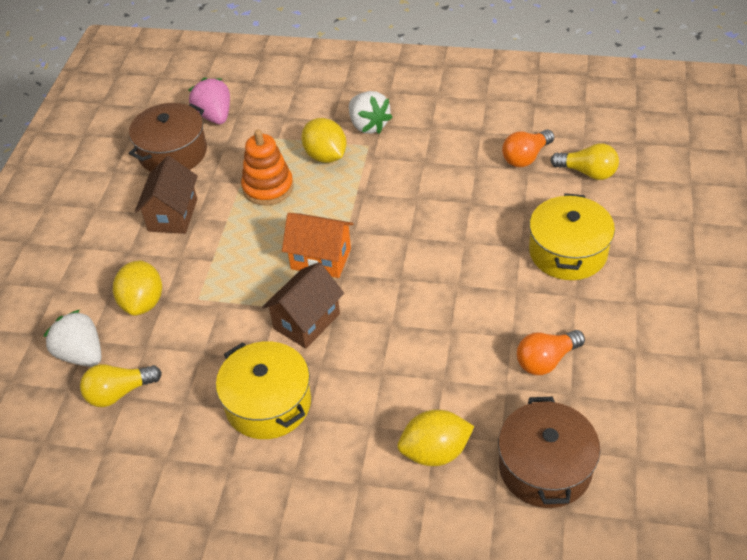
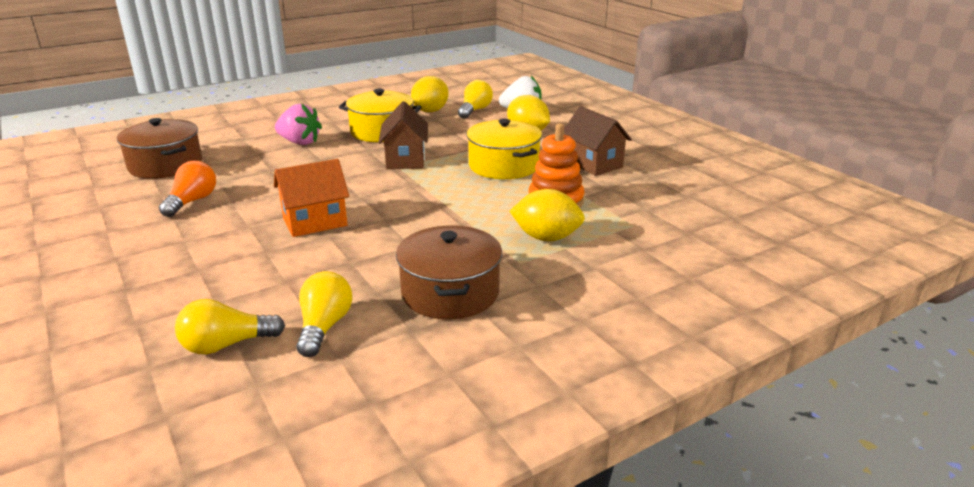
camera: 135 degrees right, 20 degrees down
(173, 153) = (674, 189): brown pot -> brown pot (450, 292)
(214, 116) = (703, 222): pink strawberry -> pink strawberry (300, 142)
(321, 259) = (442, 184): orange house -> orange house (315, 222)
(368, 125) = (548, 278): white strawberry -> none
(435, 452) = (250, 149): yellow lemon -> yellow lemon (430, 111)
(525, 157) = (324, 327): orange light bulb -> yellow light bulb
(568, 252) = (210, 265): yellow pot -> yellow pot (503, 166)

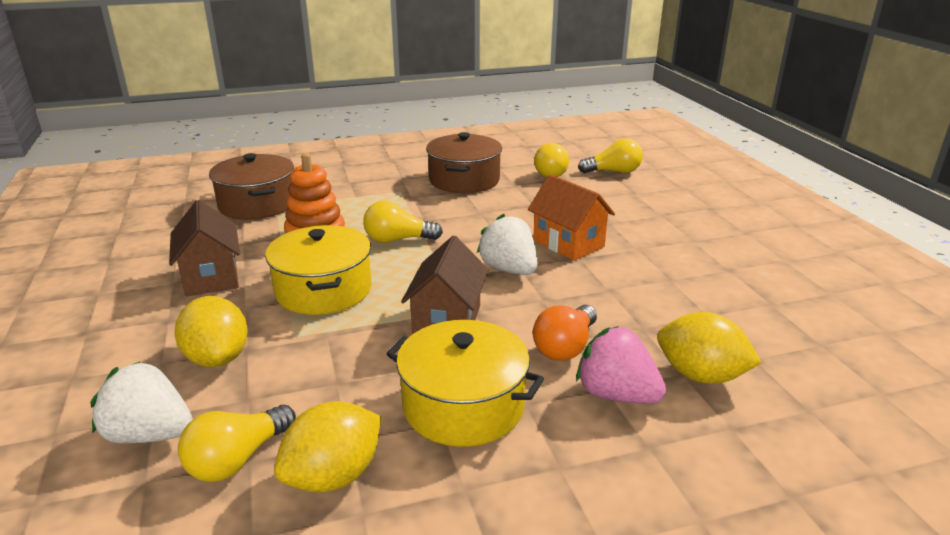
camera: 165 degrees left, 0 degrees up
(165, 165) = (819, 365): brown pot -> brown pot (257, 204)
(192, 201) = (720, 287): orange light bulb -> orange light bulb (565, 347)
(315, 222) = (568, 243): orange house -> orange house turned 60 degrees clockwise
(369, 194) = (509, 269): none -> white strawberry
(478, 206) = (397, 240): none -> yellow light bulb
(546, 238) = (362, 205): yellow lemon -> yellow lemon (700, 375)

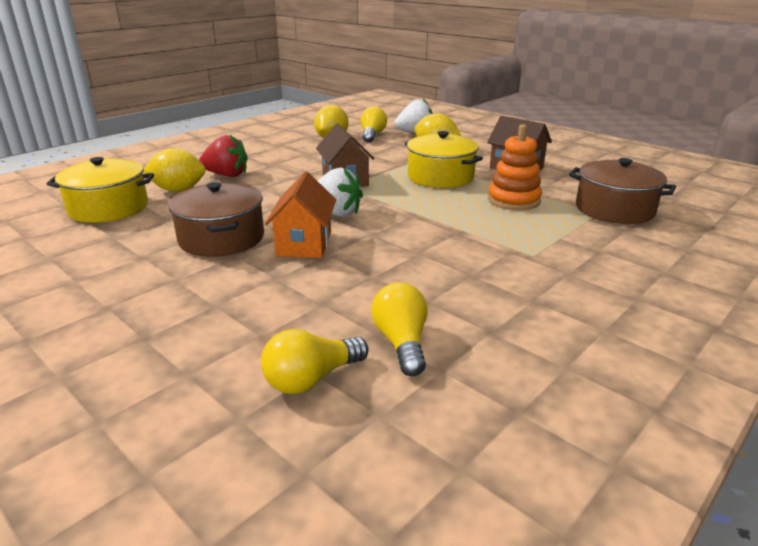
camera: 150 degrees right, 0 degrees up
(397, 240) = (449, 212): yellow light bulb -> none
(463, 405) = (301, 159): yellow pot -> yellow pot (108, 208)
(464, 180) = (496, 291): brown pot -> brown pot (221, 238)
(565, 347) = (264, 185): orange light bulb -> none
(568, 243) = (304, 244): orange house -> orange house turned 75 degrees clockwise
(616, 395) = (227, 175): pink strawberry -> red strawberry

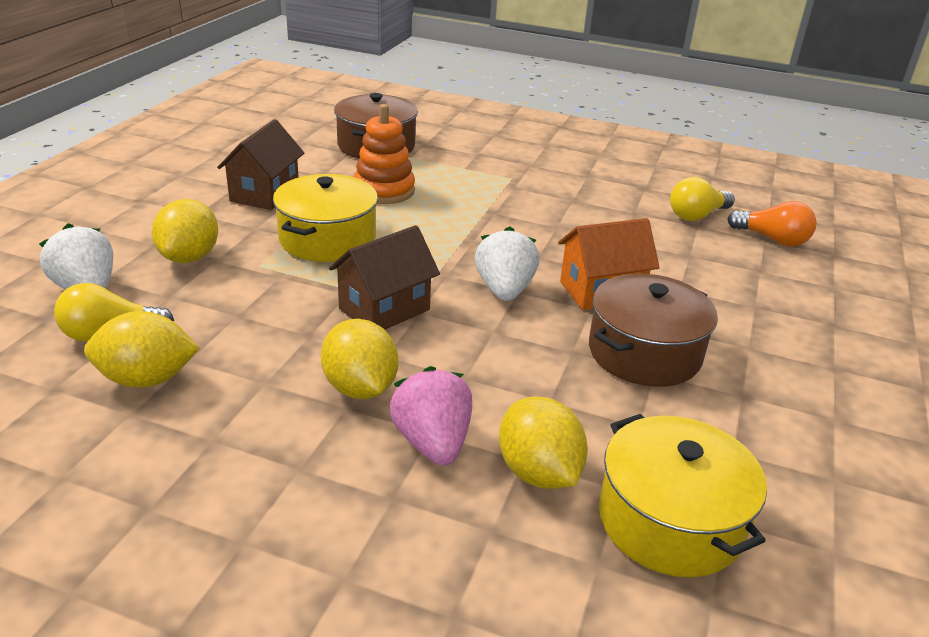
camera: 115 degrees left, 5 degrees up
(227, 175) = (432, 443): red strawberry -> pink strawberry
(282, 168) = (360, 388): none -> yellow lemon
(311, 379) = (772, 239): yellow light bulb -> orange light bulb

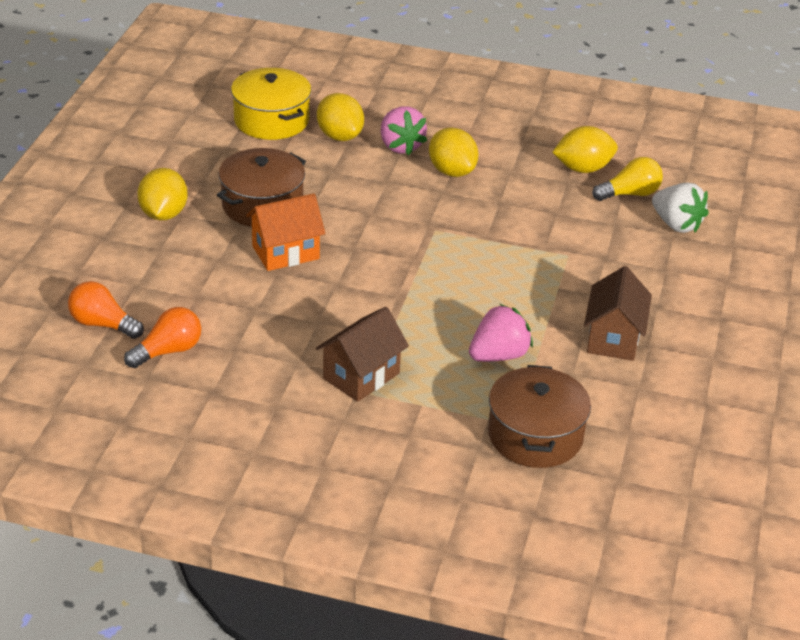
camera: 175 degrees right, 5 degrees up
(189, 257) = (626, 258): yellow lemon -> yellow lemon (163, 214)
(327, 239) = (526, 287): yellow pot -> none
(384, 190) = (498, 355): orange stacking toy -> pink strawberry
(384, 309) = (454, 224): brown house -> brown house (361, 376)
(504, 290) = (365, 247): white strawberry -> none
(696, 215) = (168, 351): yellow light bulb -> orange light bulb

